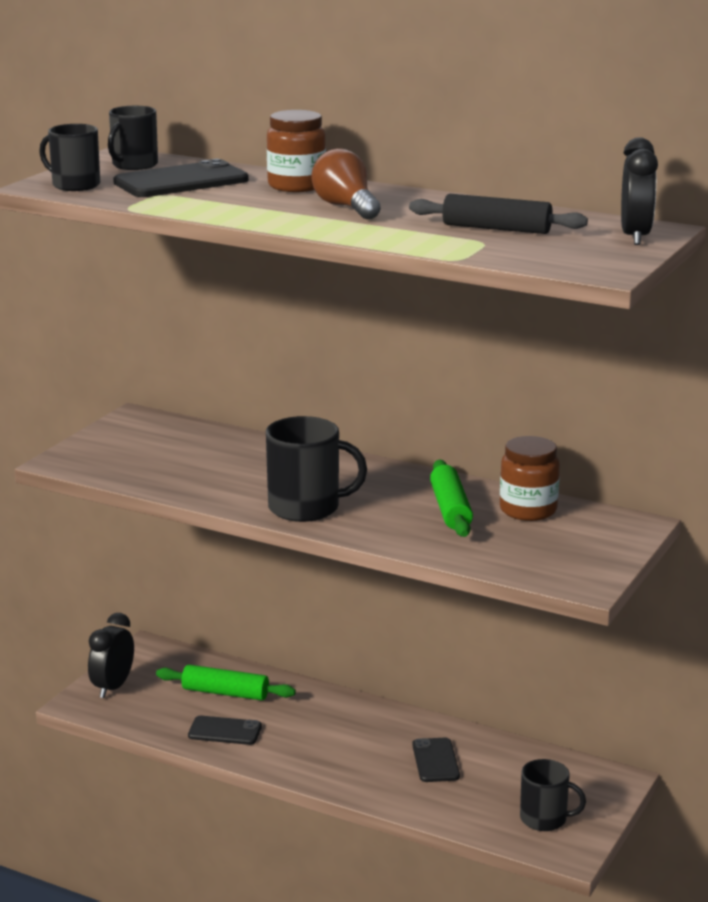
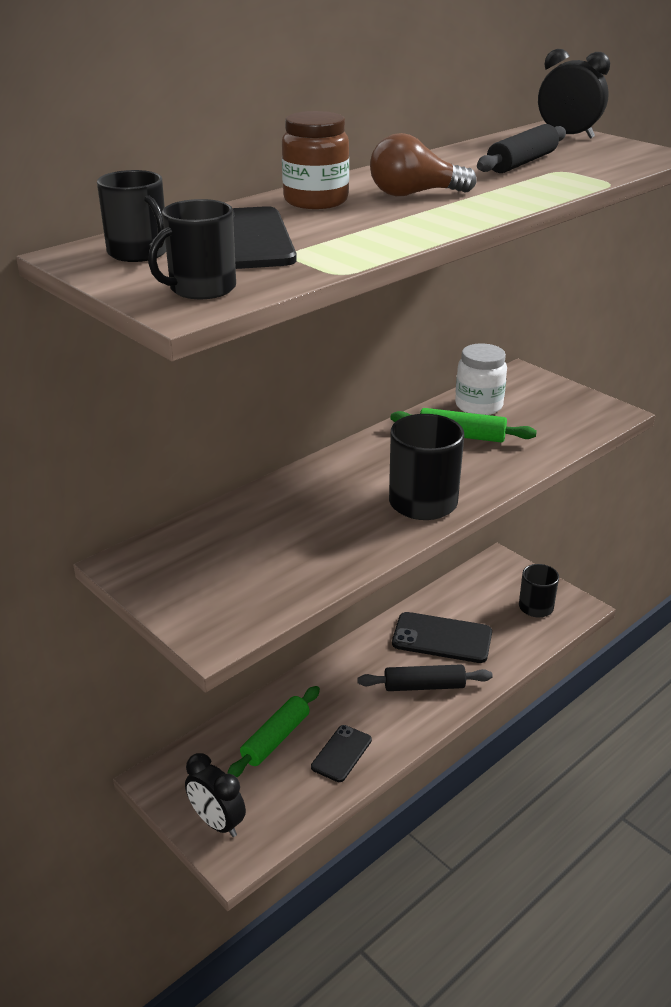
camera: 70 degrees left, 10 degrees up
(348, 762) = (424, 686): none -> black rolling pin
(435, 760) = (442, 638): black phone -> black phone, size x1.63
(528, 510) = (478, 406): brown jar -> white jar

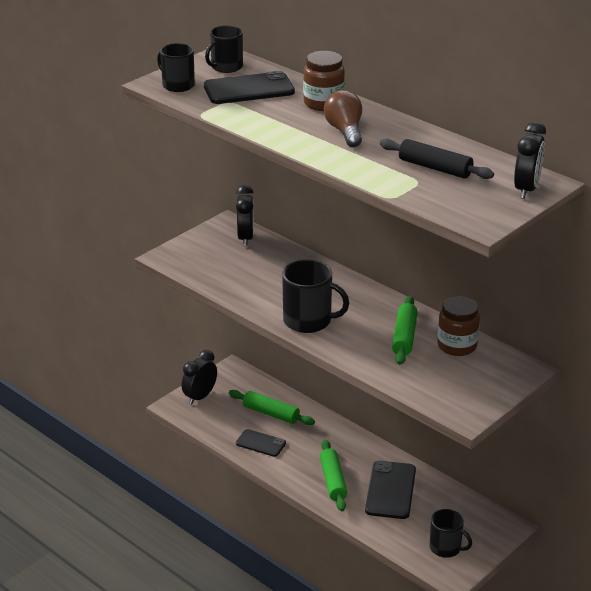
camera: 85 degrees right, 0 degrees up
(179, 546) = (245, 238): none -> black clock
(424, 686) = (333, 481): black rolling pin -> green rolling pin
(478, 406) = (457, 346): white jar -> brown jar

